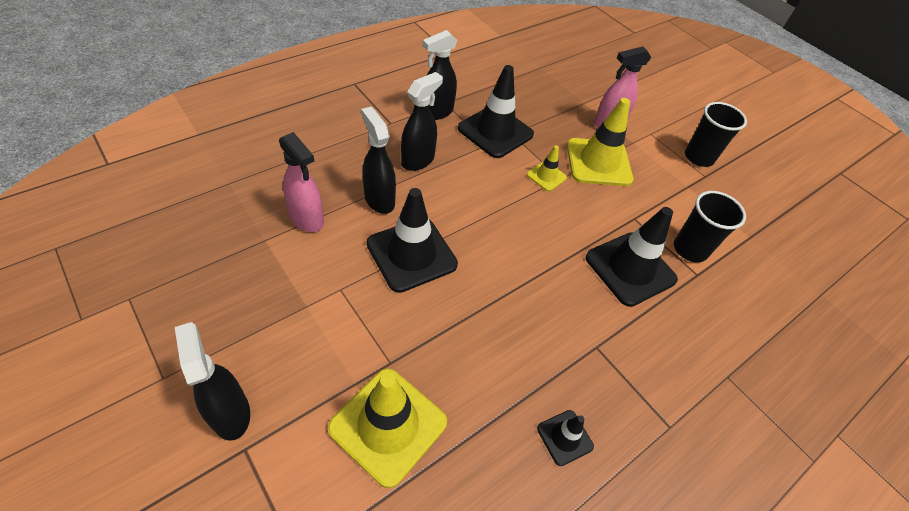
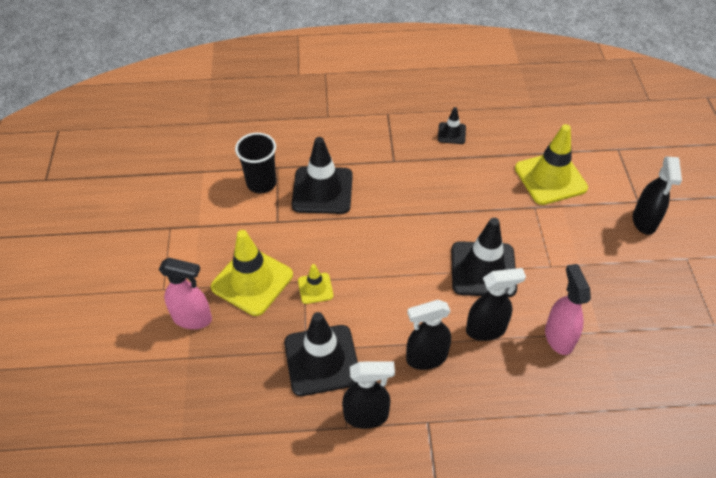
camera: 140 degrees left, 0 degrees up
(379, 200) = (486, 329): black spray bottle -> black spray bottle turned 105 degrees counterclockwise
(698, 157) = (151, 245): black cup -> none

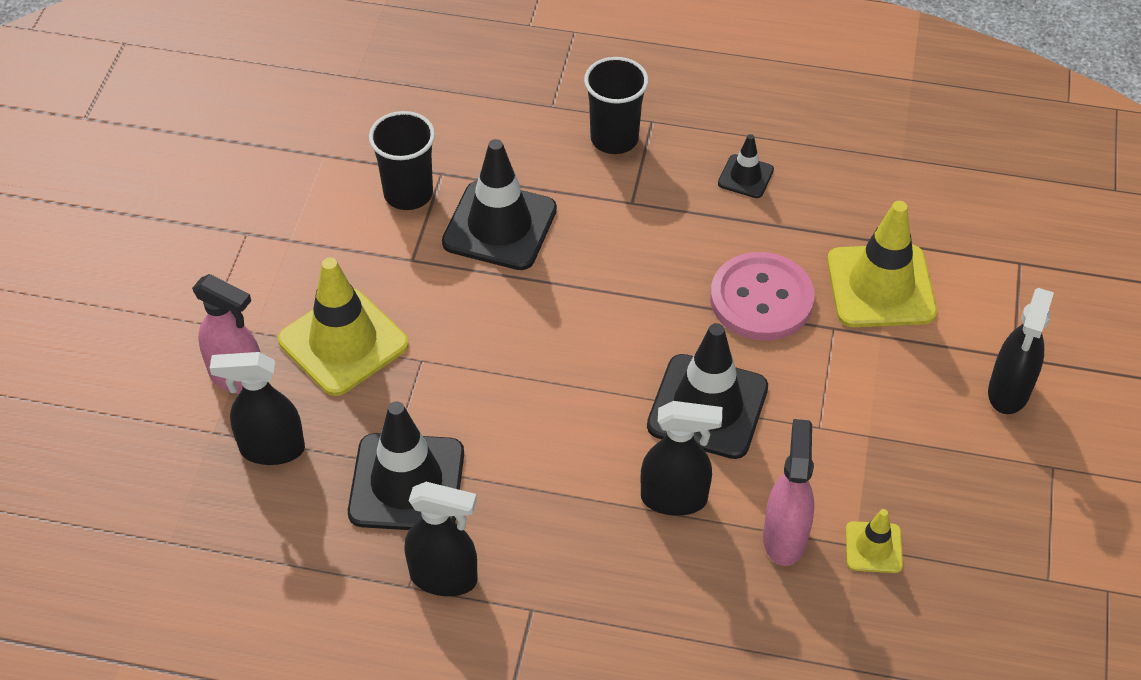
camera: 15 degrees right, 0 degrees up
(315, 288) = (435, 375): yellow traffic cone -> yellow traffic cone (873, 547)
(370, 127) = (614, 139): none -> black cup
(426, 358) = (565, 518): black spray bottle -> black spray bottle (271, 449)
(488, 200) = (761, 299): none -> pink button

